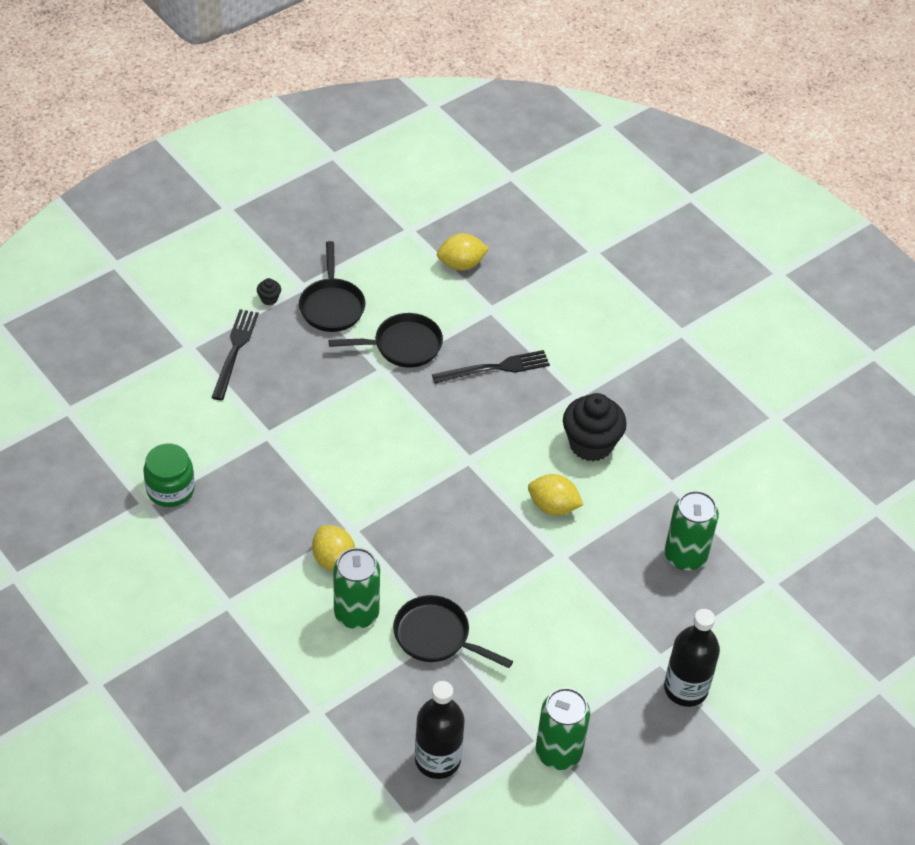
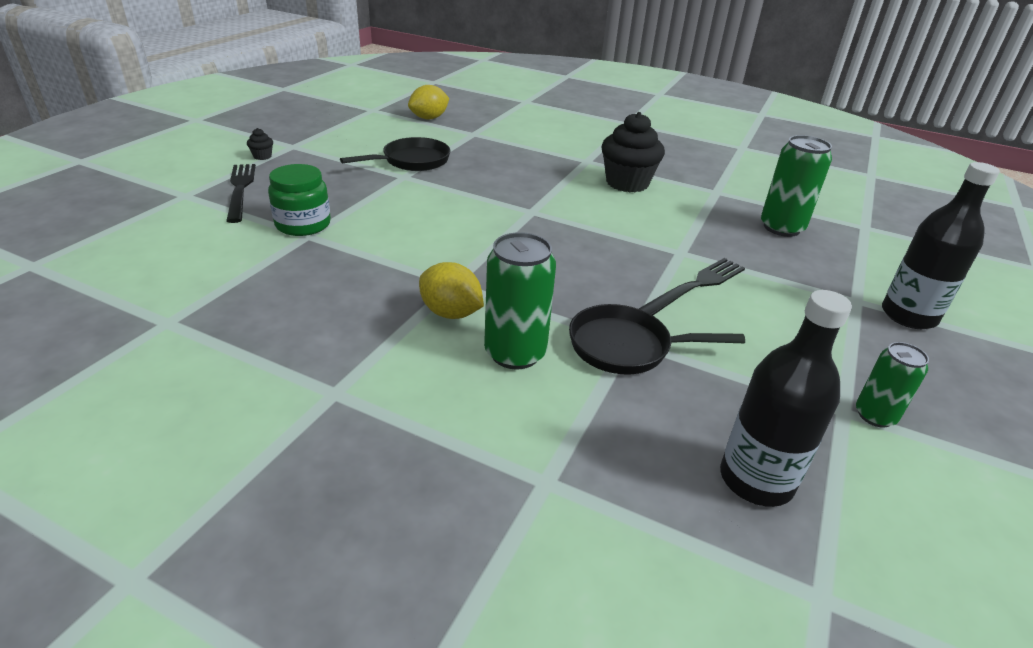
camera: 25 degrees left, 15 degrees down
(170, 489) = (200, 301): green jar -> green jar (303, 224)
(332, 305) = (328, 151): black pan -> none
(495, 368) = (505, 159): black fork -> black fork (695, 286)
(553, 506) = (637, 223): yellow lemon -> none
(558, 752) = (875, 415): green can -> green can, size x0.61

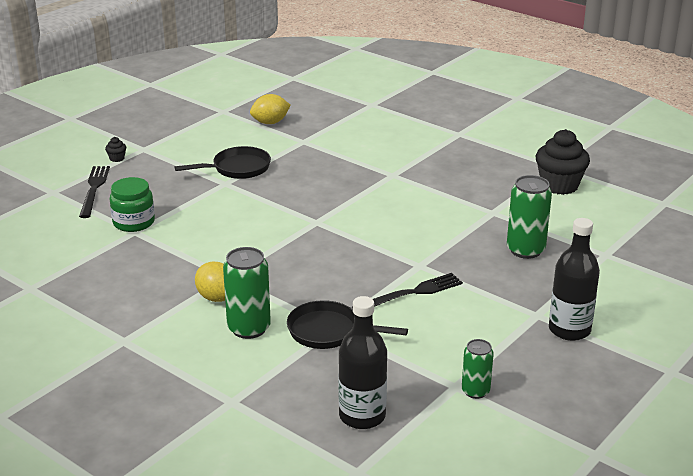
camera: 15 degrees right, 5 degrees down
(627, 183) = (415, 199): black cupcake -> black cupcake (559, 185)

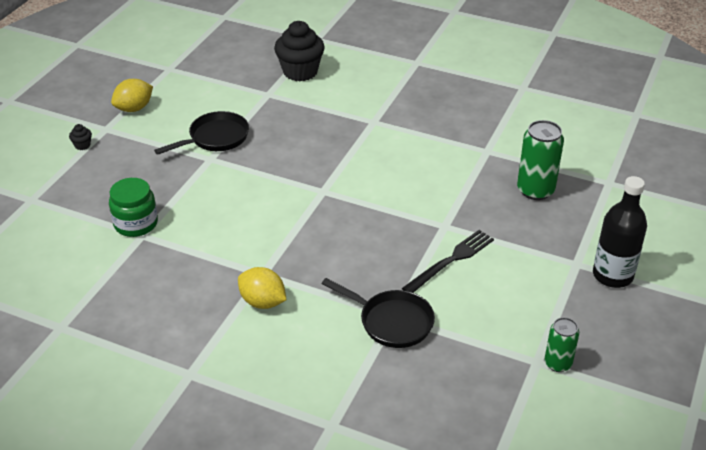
camera: 15 degrees left, 10 degrees up
(94, 189) = (75, 189): black fork -> none
(249, 328) = (311, 333): green can -> none
(270, 122) = (224, 76): yellow lemon -> yellow lemon (134, 108)
(329, 332) = (391, 322): black pan -> black pan turned 150 degrees counterclockwise
(362, 416) = (465, 415): black bottle -> none
(559, 185) = (535, 109): black cupcake -> black cupcake (300, 72)

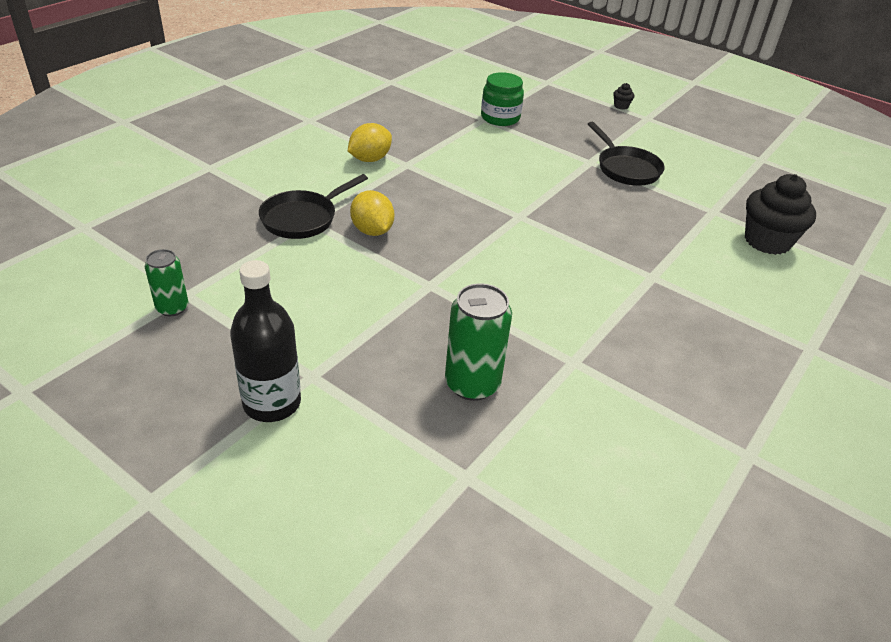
camera: 100 degrees right, 0 degrees up
(134, 108) = (682, 134): yellow lemon -> yellow lemon (372, 231)
(451, 261) = (369, 275): black fork -> none

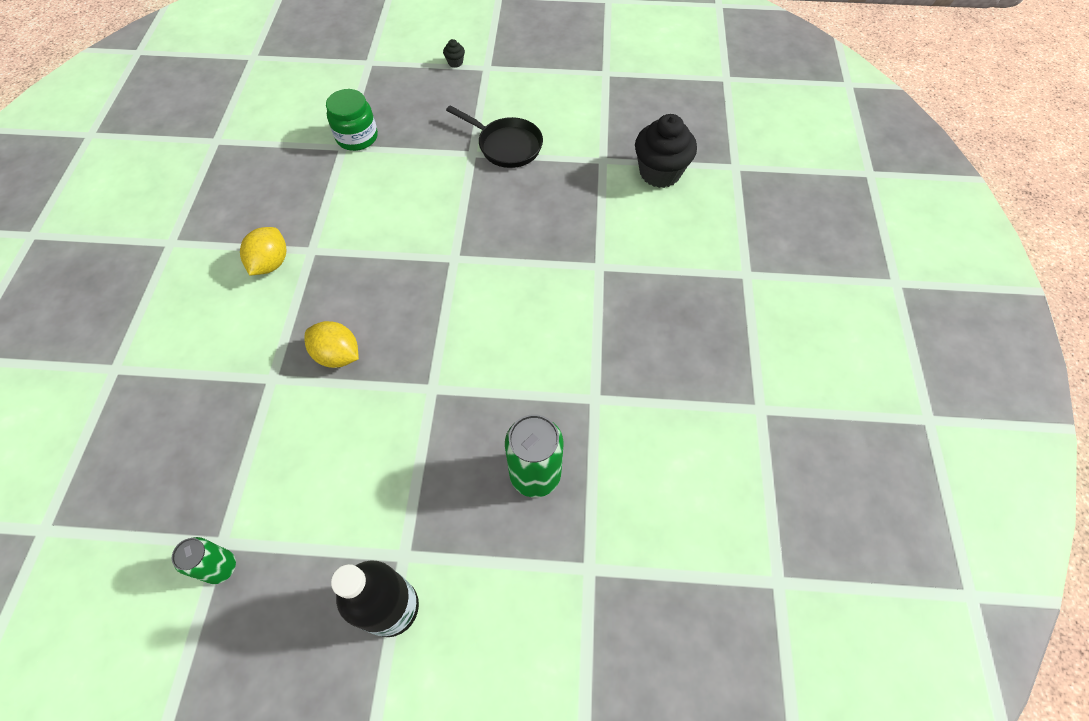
camera: 30 degrees left, 20 degrees up
(303, 218) = (262, 379): black pan -> none

